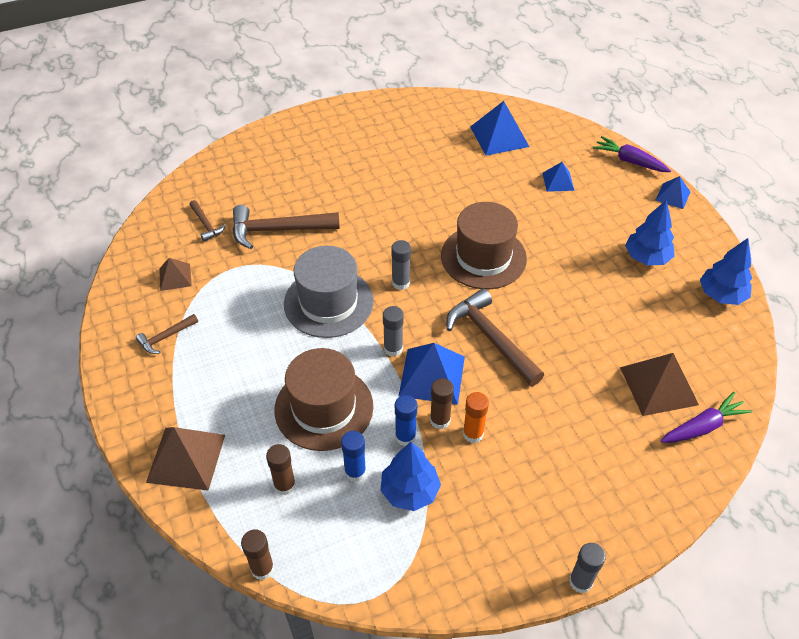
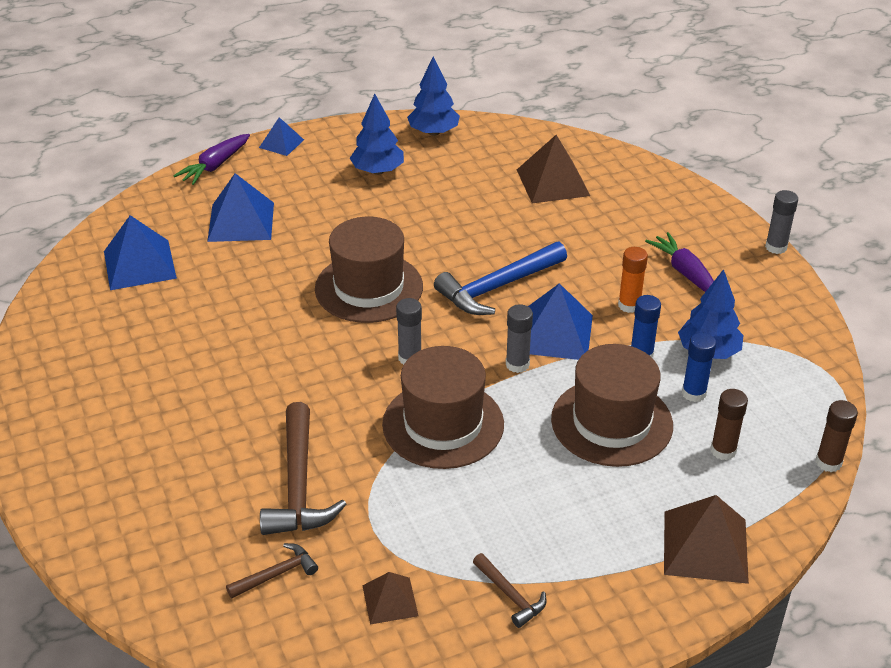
camera: 90 degrees left, 10 degrees down
(328, 302) = (443, 424): grey hat -> brown hat
(440, 420) = (615, 328): brown glue stick -> none
(491, 338) = (498, 287): brown hammer -> blue hammer
(558, 181) = (241, 222): blue pyramid -> blue pyramid, size x1.75
(703, 426) = (598, 163): purple carrot -> purple carrot (685, 273)

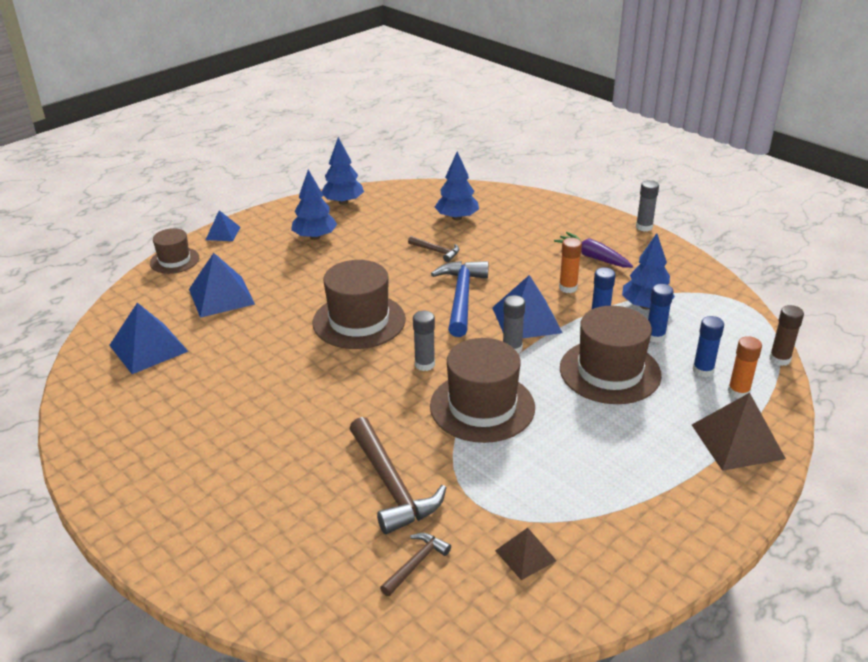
camera: 20 degrees left, 5 degrees down
(215, 166) = (174, 260): purple carrot -> brown hat
(498, 287) = (461, 297): blue hammer -> blue hammer turned 150 degrees clockwise
(510, 595) = (619, 521): brown hammer -> brown hammer (436, 251)
(553, 182) = (457, 218): brown pyramid -> blue tree
(723, 451) = (703, 370): brown glue stick -> blue glue stick
(748, 488) = (738, 392): none -> orange glue stick

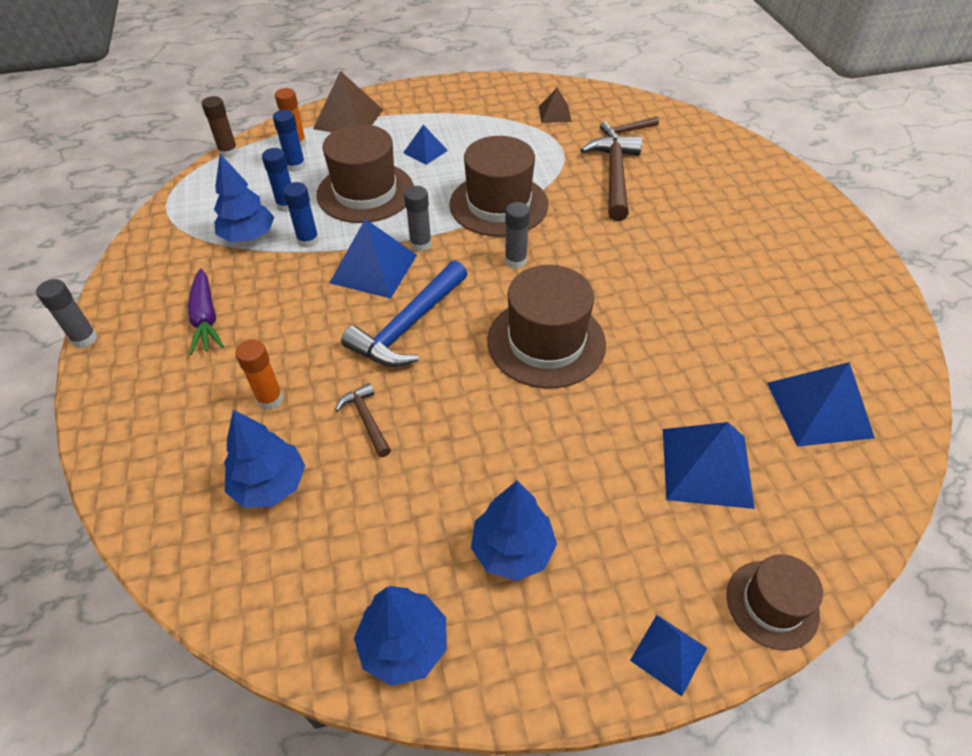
camera: 150 degrees left, 15 degrees up
(568, 288) = (287, 289): orange glue stick -> orange glue stick (270, 399)
(610, 435) = (425, 151): none -> blue pyramid

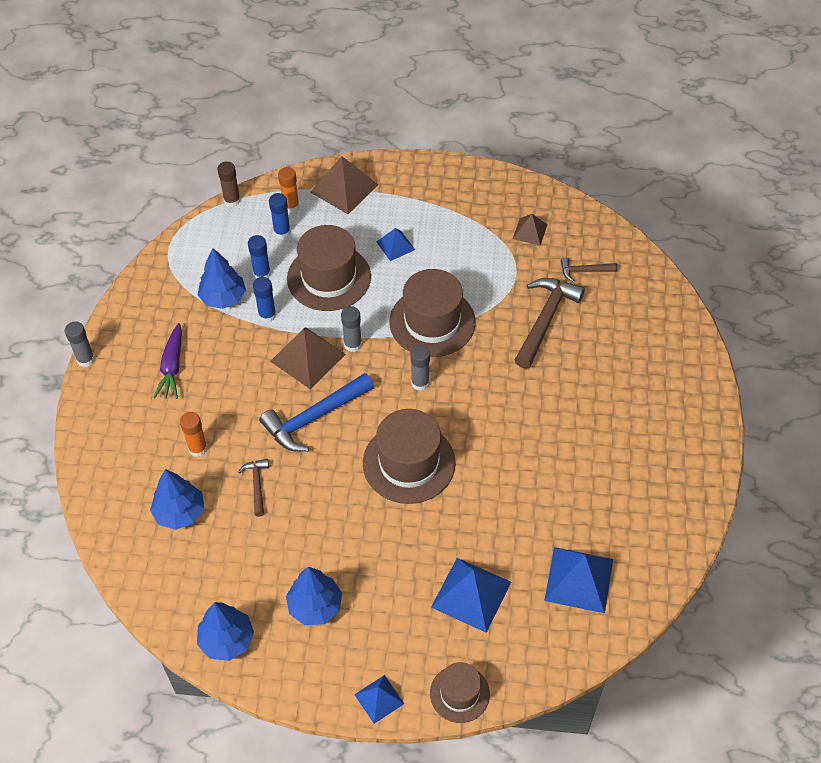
camera: 20 degrees right, 5 degrees up
(373, 268) = (307, 357): blue pyramid -> brown pyramid

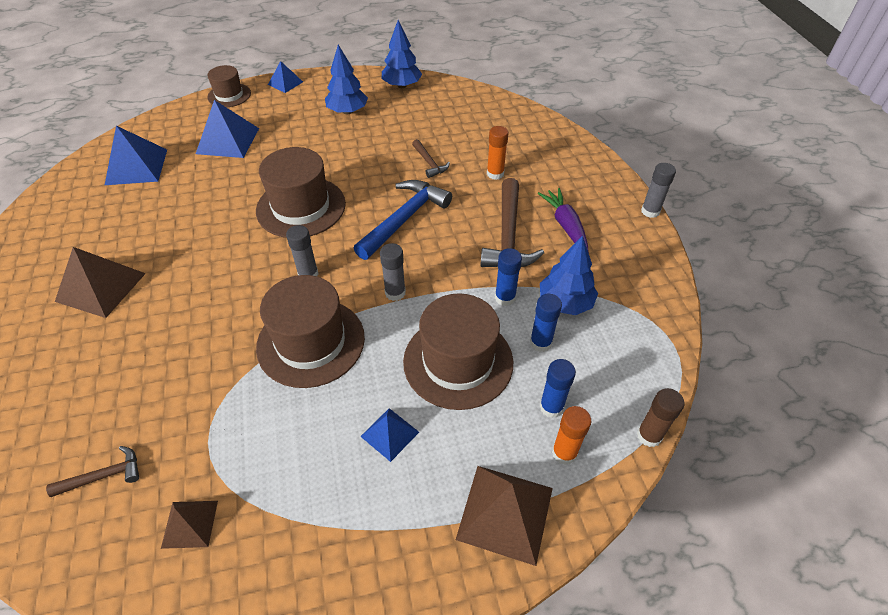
camera: 160 degrees right, 5 degrees down
(180, 512) = (480, 135): blue tree -> none
(307, 357) = (437, 268): brown pyramid -> brown pyramid (101, 287)
(545, 320) = (165, 384): brown hammer -> brown hammer (508, 235)

